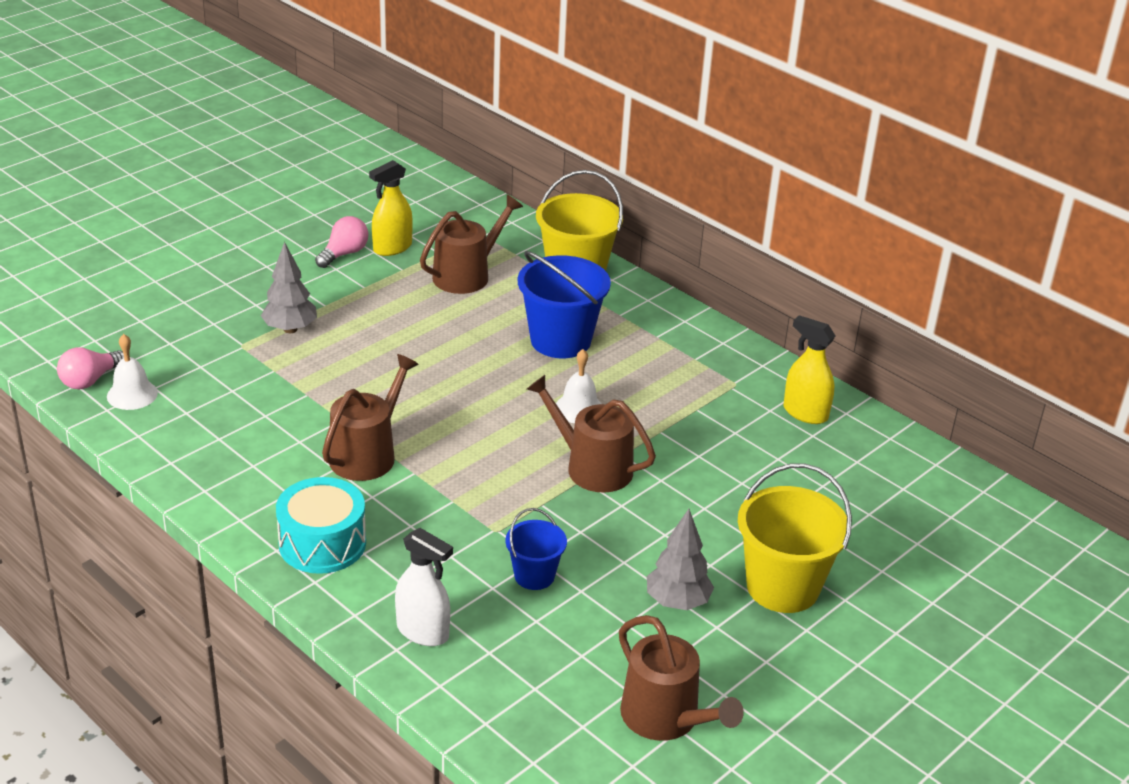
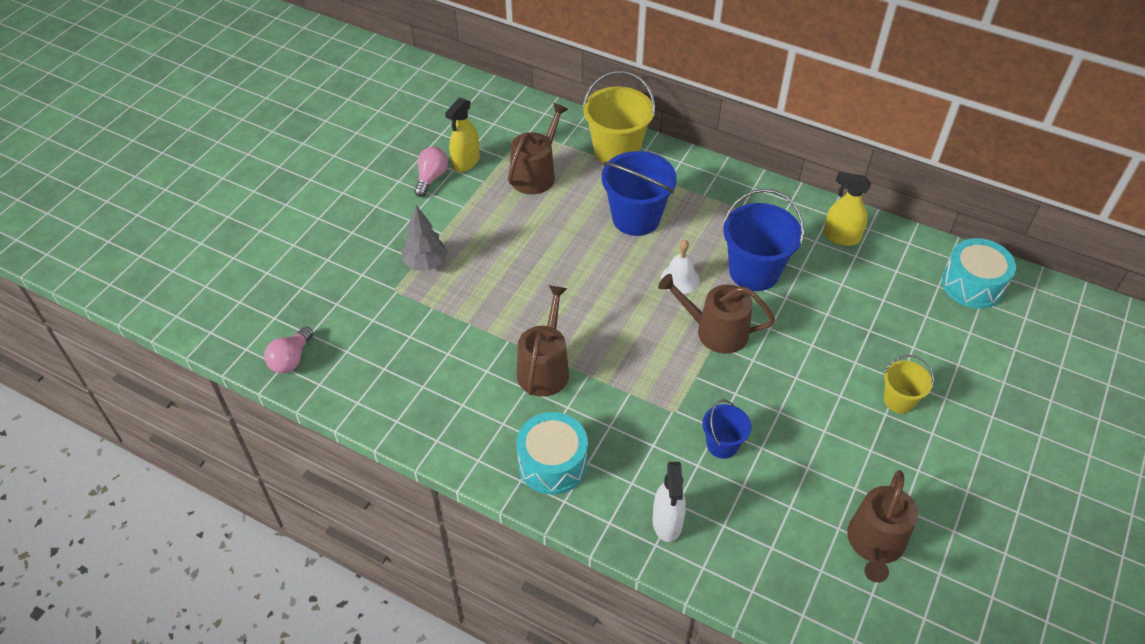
camera: 15 degrees left, 15 degrees up
(132, 394) = (332, 363): white bell -> none
(423, 631) = (667, 522): white spray bottle -> white spray bottle turned 75 degrees clockwise
(666, 718) = (875, 544): brown watering can -> brown watering can turned 75 degrees clockwise
(674, 422) = (754, 272): none -> blue bucket
(677, 602) = (833, 437): grey tree -> none
(782, 587) = (899, 400): yellow bucket -> yellow bucket, size x0.55
(949, 497) = (972, 284): none -> turquoise drum

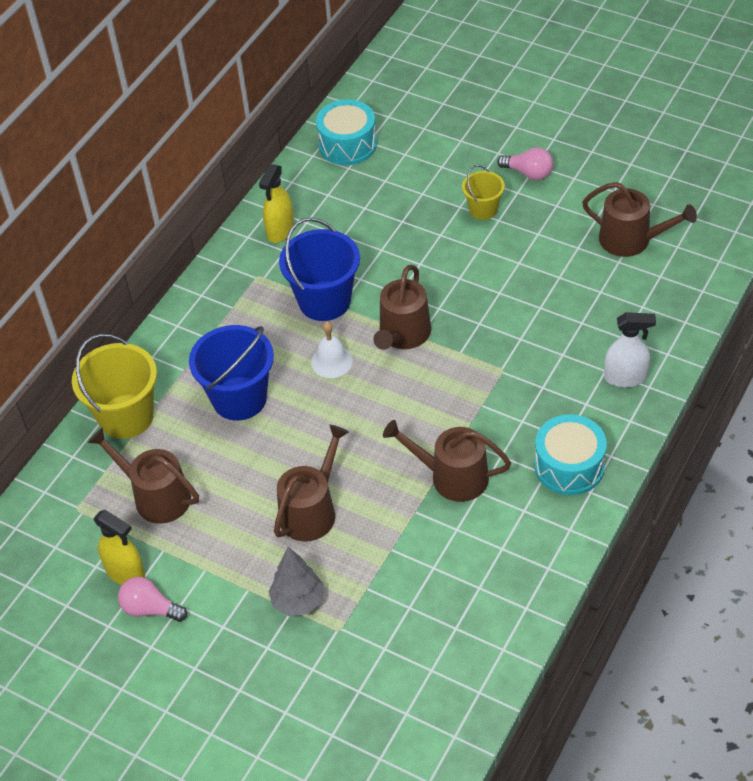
camera: 85 degrees left, 0 degrees up
(291, 359) = (444, 728): pink light bulb -> pink light bulb (528, 173)
(514, 269) = (311, 511): none -> brown watering can
(722, 444) = (539, 335): blue bucket -> none

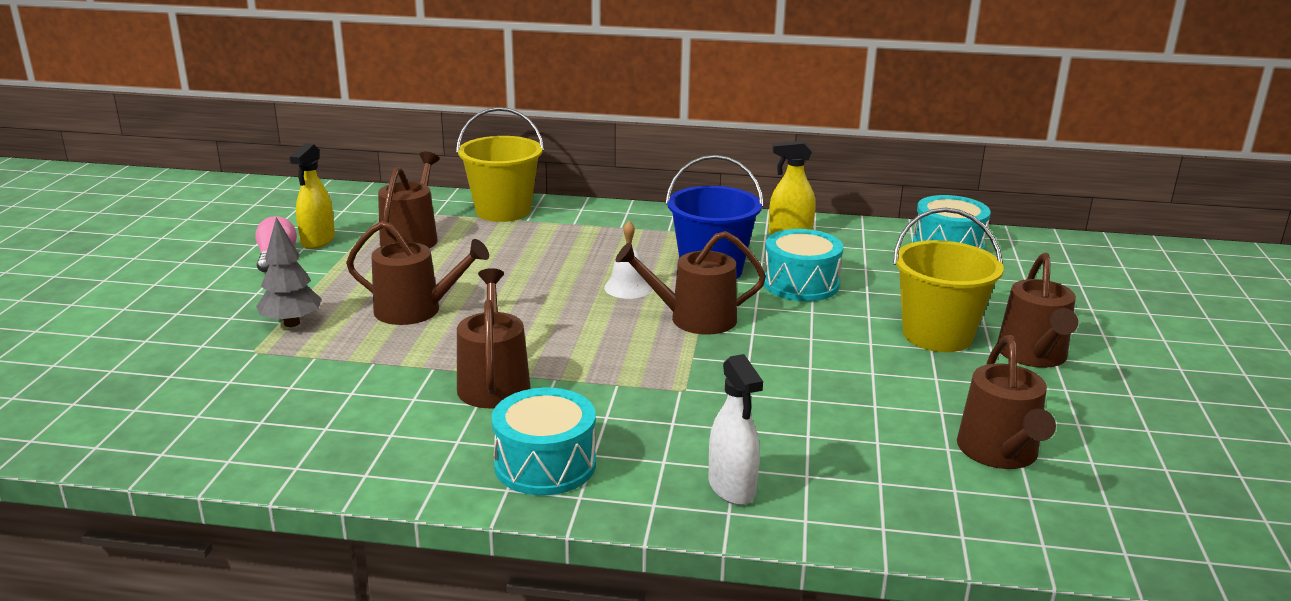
camera: 65 degrees right, 25 degrees down
(239, 398) = (551, 252): blue bucket -> none
(373, 254) = (800, 284): none -> turquoise drum
(483, 209) = (937, 335): yellow bucket -> yellow bucket, size x1.80
(528, 173) = (1033, 355): pink light bulb -> brown watering can

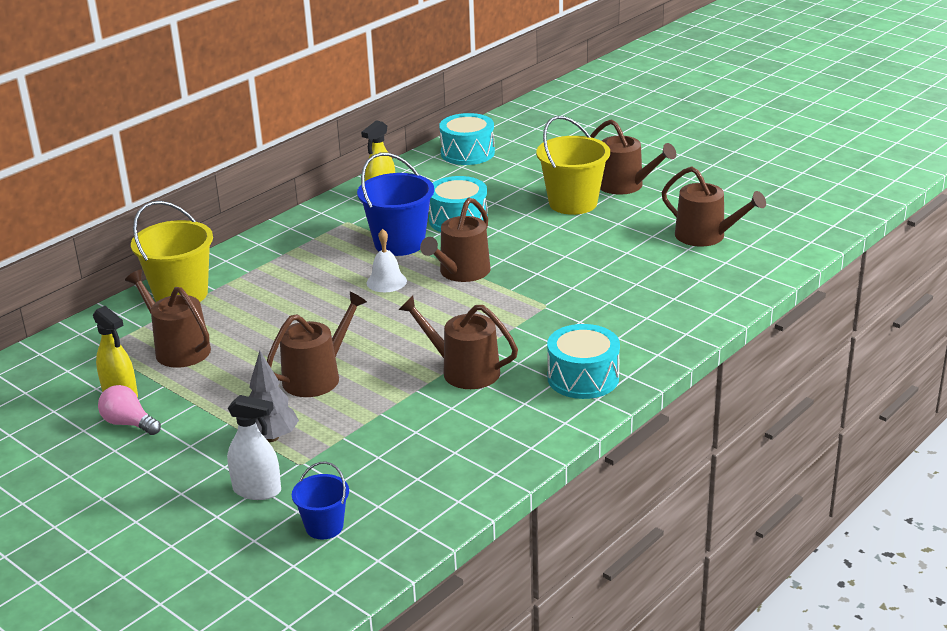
camera: 55 degrees left, 5 degrees up
(146, 398) = (324, 527): none -> blue bucket
(732, 487) = (664, 324): white spray bottle -> white spray bottle (257, 490)

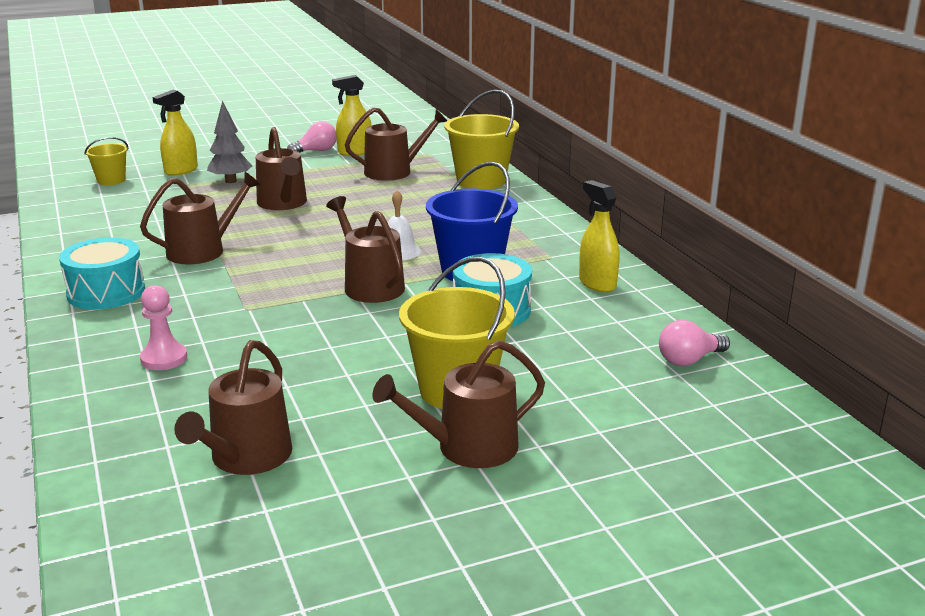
camera: 115 degrees right, 5 degrees down
(257, 490) = (181, 171): white spray bottle -> yellow spray bottle
(324, 527) = (111, 180): blue bucket -> yellow bucket
(467, 153) = (689, 360): turquoise drum -> pink light bulb
(645, 305) = (164, 359): none -> pink pawn
(706, 236) = (246, 458): brown watering can -> brown watering can turned 45 degrees counterclockwise

